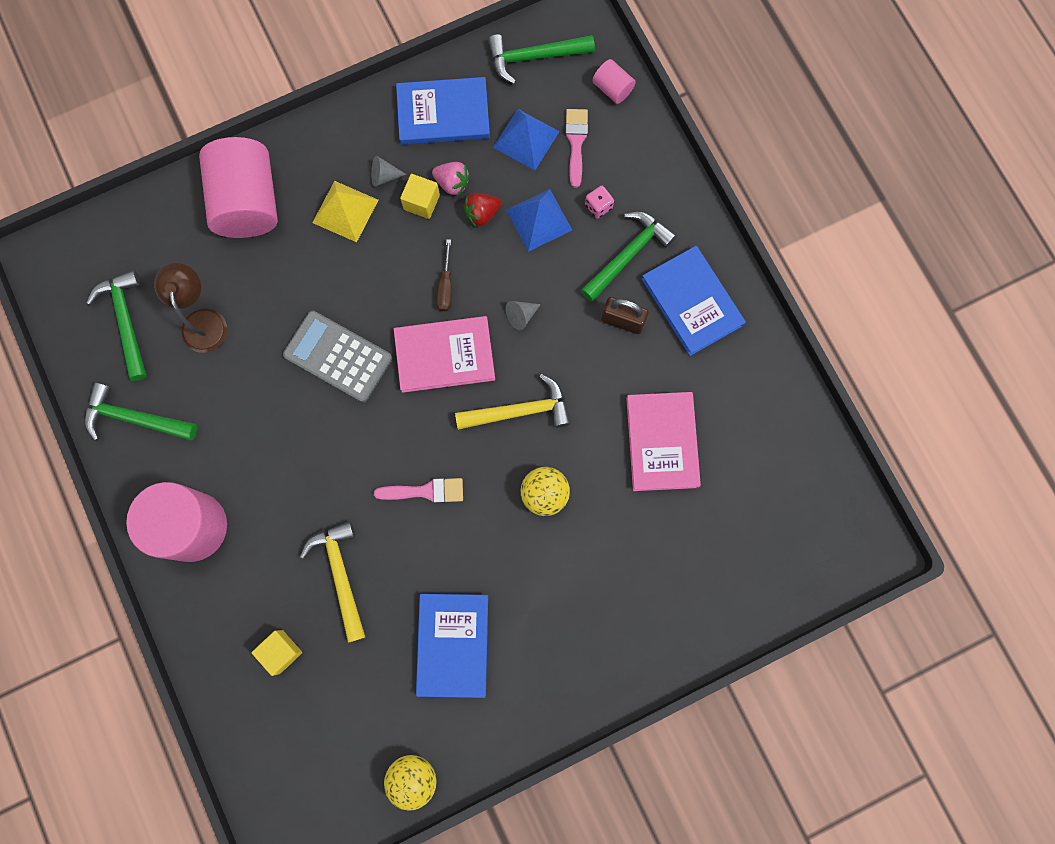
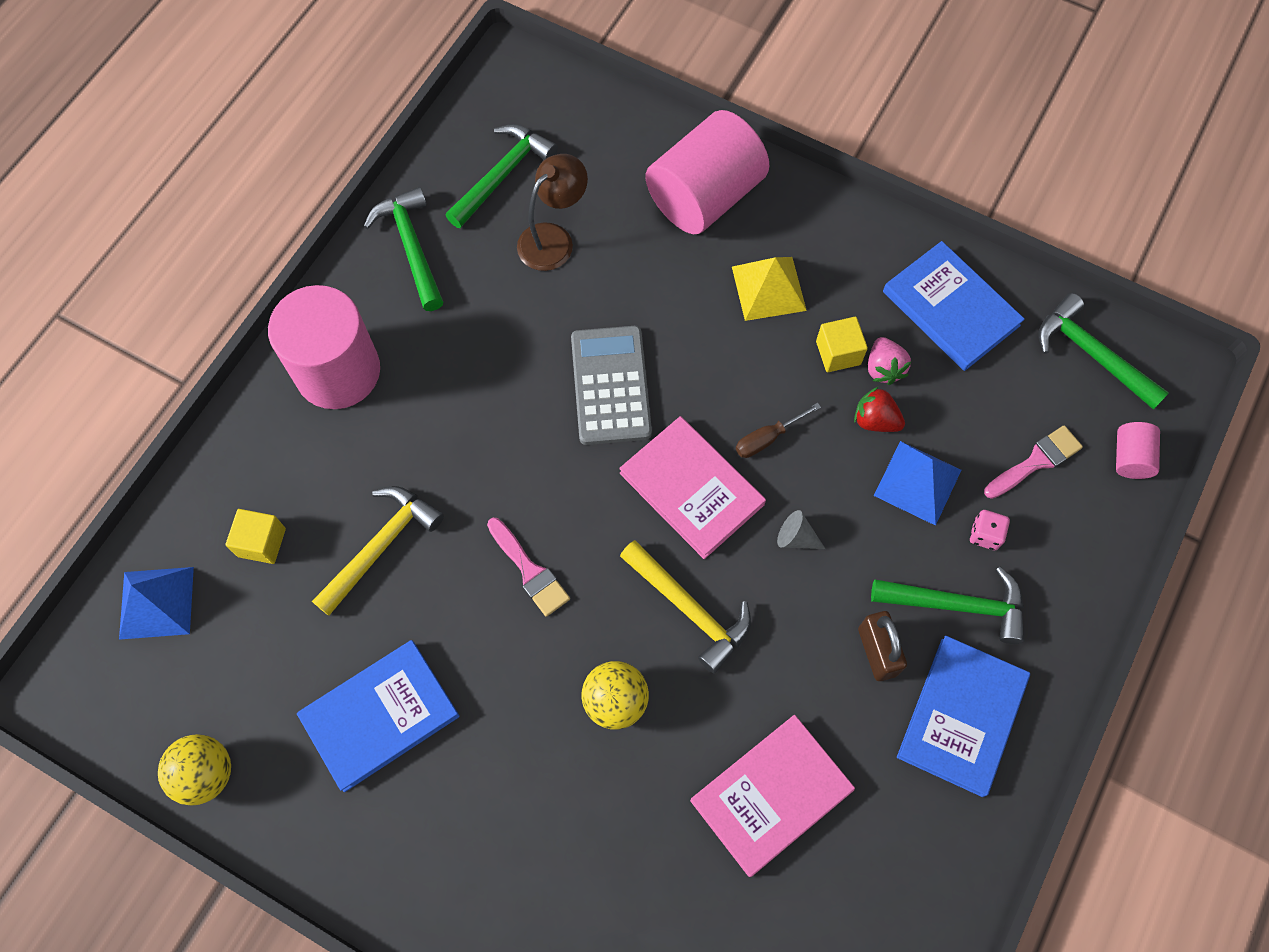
camera: 55 degrees right, 10 degrees down
(384, 176) = (835, 299): grey cone -> none
(526, 139) = (994, 408): blue pyramid -> blue pyramid (156, 602)

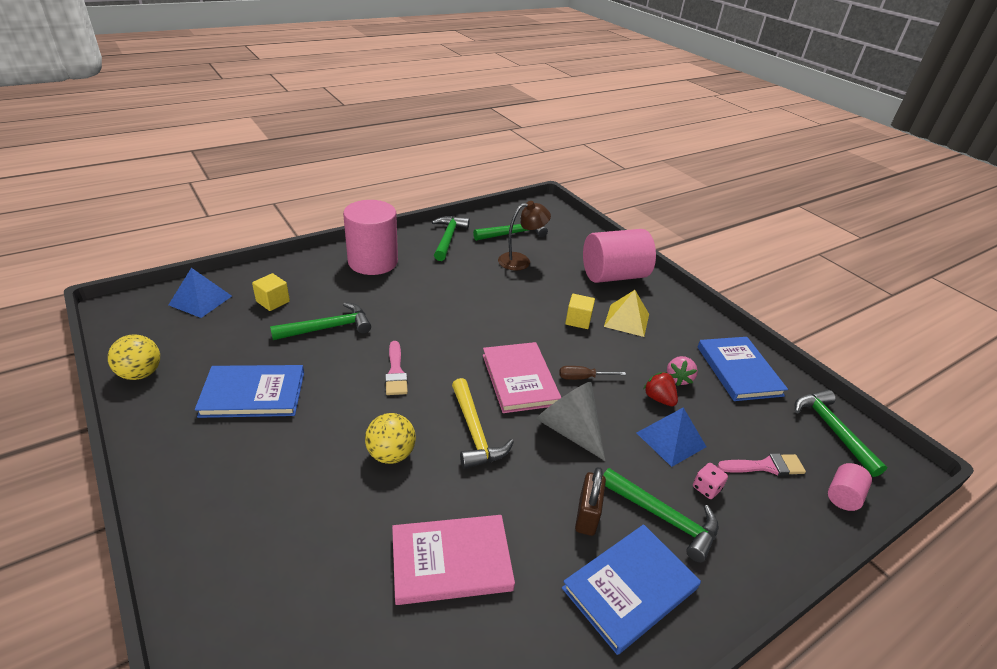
camera: 25 degrees right, 30 degrees down
(381, 546) = (328, 328): yellow hammer -> green hammer
(610, 385) = (506, 320): grey calculator -> none
(796, 538) = (569, 430): grey cone -> grey cone, size x2.17
(838, 353) = (652, 361): yellow cube -> yellow cube (578, 320)

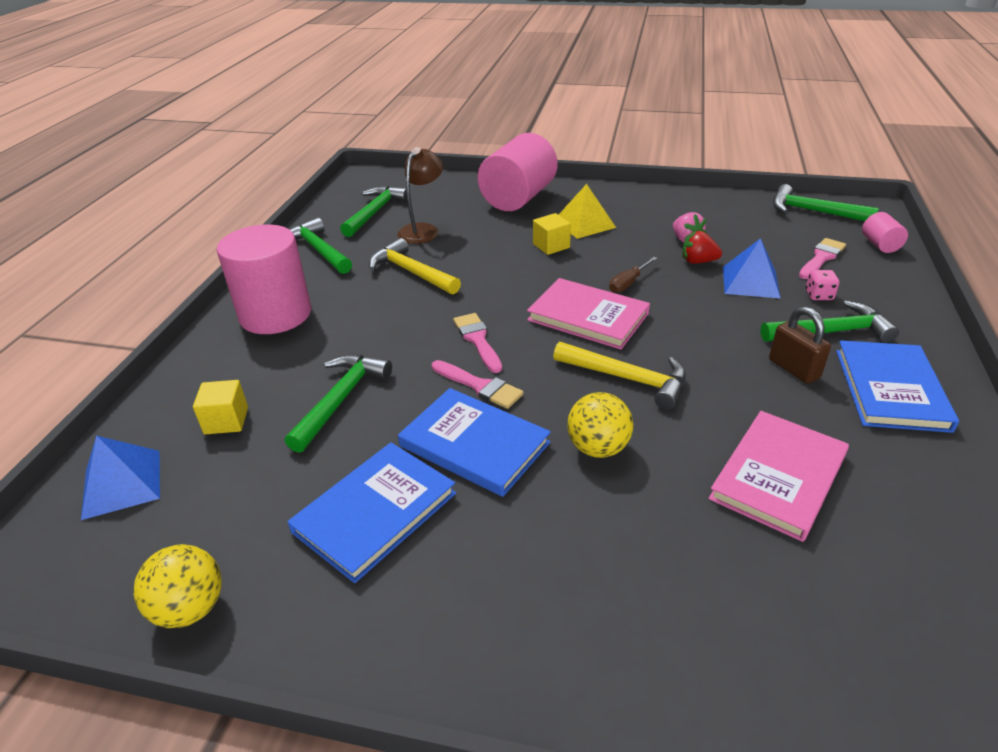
camera: 40 degrees left, 0 degrees up
(438, 346) = (477, 340): none -> pink brush
(472, 282) = (411, 272): none -> yellow hammer
(569, 430) = (684, 324): grey cone -> none
(738, 371) = (709, 211): blue book -> blue book (474, 444)

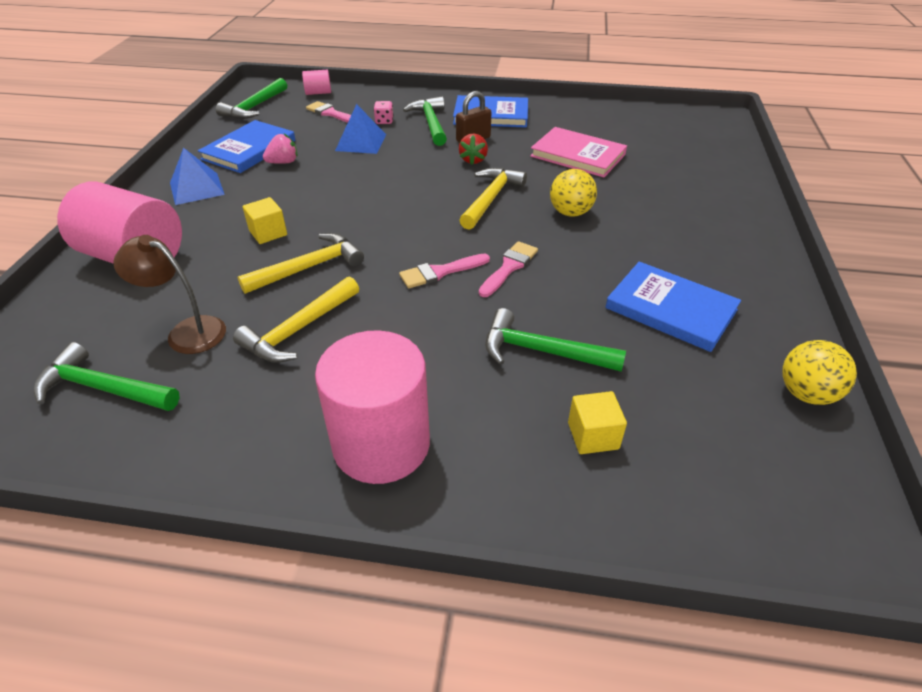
camera: 95 degrees left, 5 degrees up
(121, 483) = (711, 500): blue pyramid -> blue pyramid (196, 188)
(318, 250) = (206, 434): green hammer -> none
(474, 444) = (582, 266): blue book -> blue book (249, 150)
(495, 270) = (309, 267): none -> yellow hammer
(584, 223) = (226, 213): yellow pyramid -> none
(588, 317) = (405, 214): pink book -> none
(628, 283) = (352, 193): brown screwdriver -> none
(698, 261) = (323, 160): red strawberry -> red strawberry (473, 160)

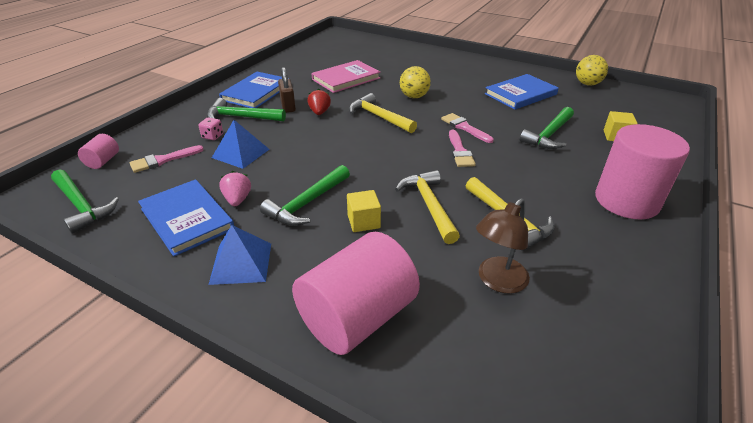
camera: 70 degrees left, 5 degrees down
(103, 388) = (567, 340): green hammer -> green hammer (307, 203)
(473, 160) = (319, 112): red strawberry -> red strawberry turned 120 degrees counterclockwise

